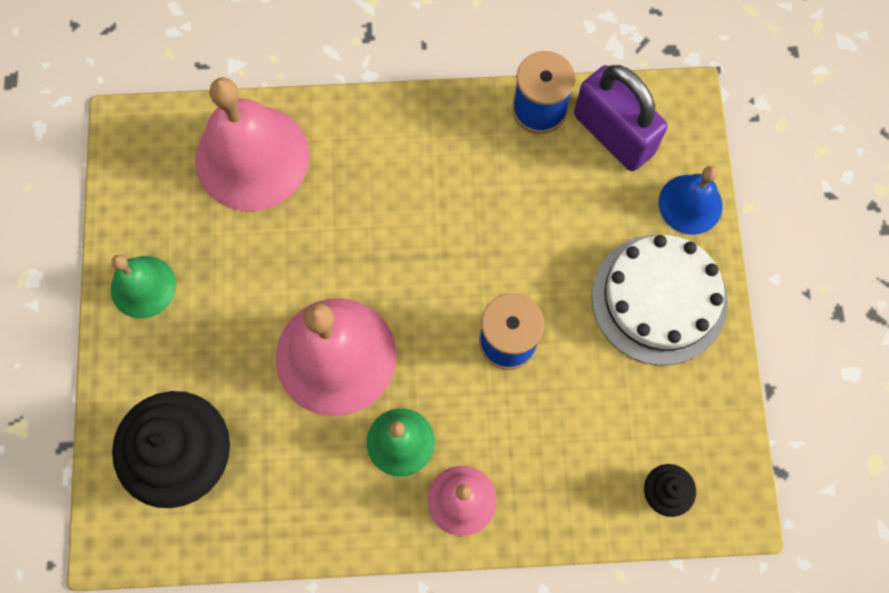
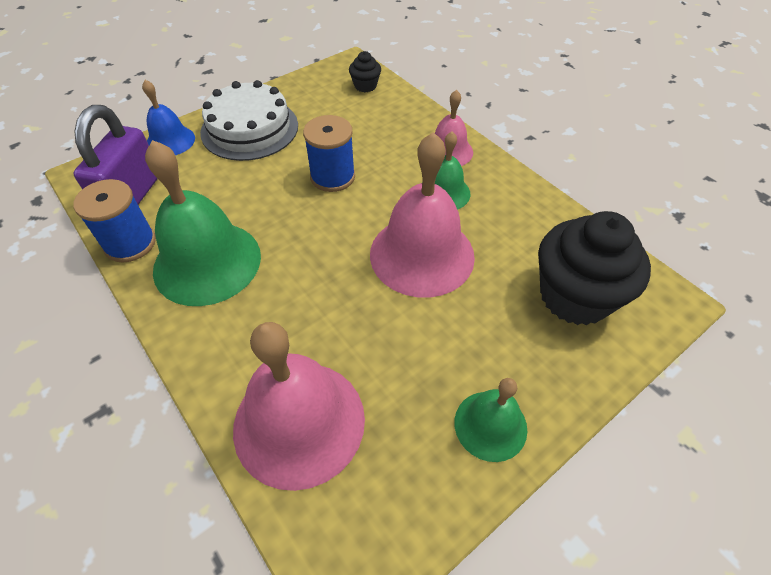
camera: 125 degrees left, 20 degrees down
(466, 163) = (207, 262): none -> green bell

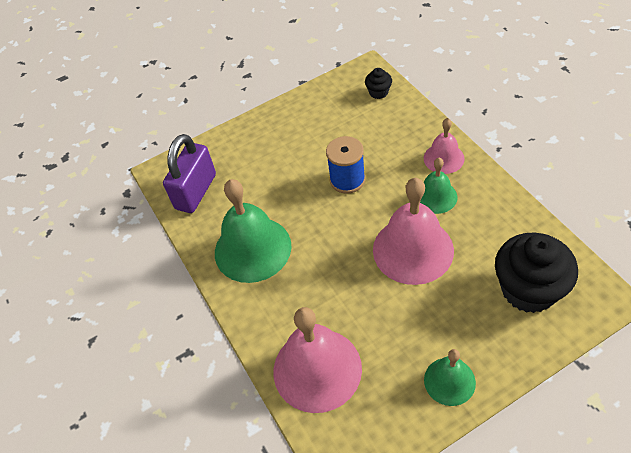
camera: 15 degrees right, 0 degrees up
(130, 243) = (197, 231): blue spool -> none
(170, 141) = (221, 144): blue bell -> none
(250, 128) = (282, 133): white cake -> none

